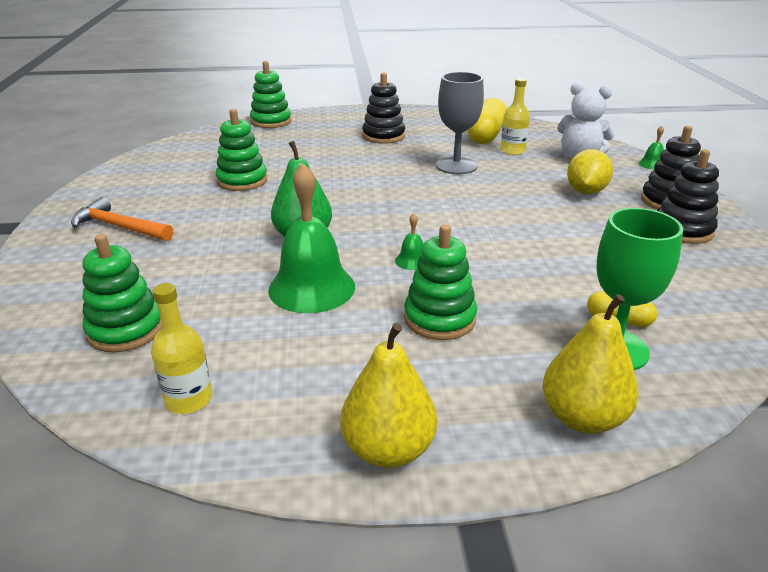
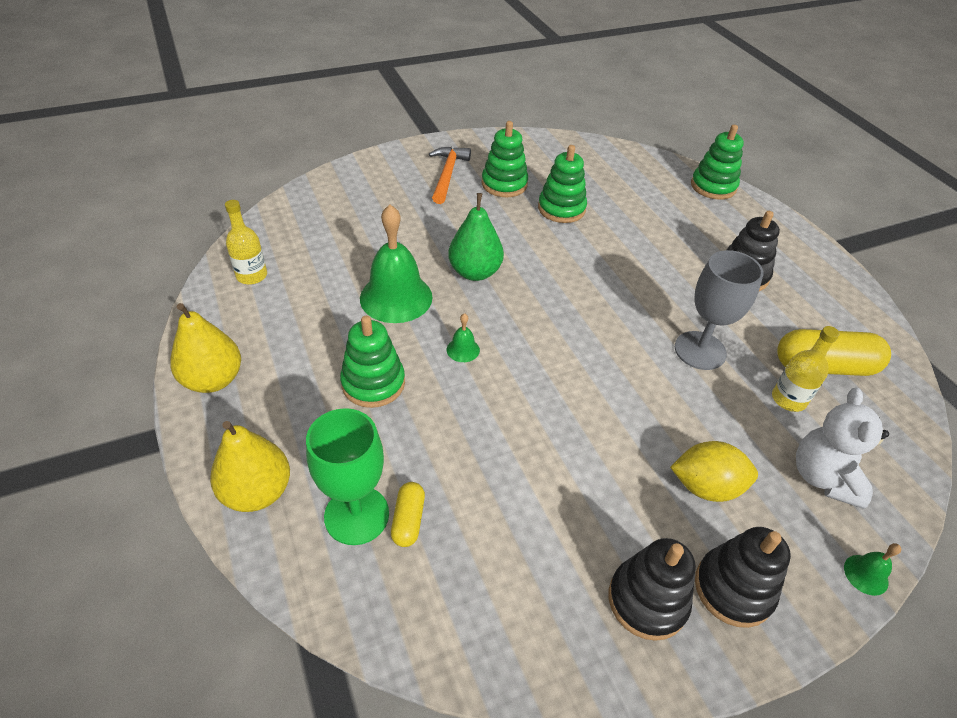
camera: 70 degrees right, 15 degrees up
(126, 330) = (317, 225): green stacking toy -> green stacking toy (504, 184)

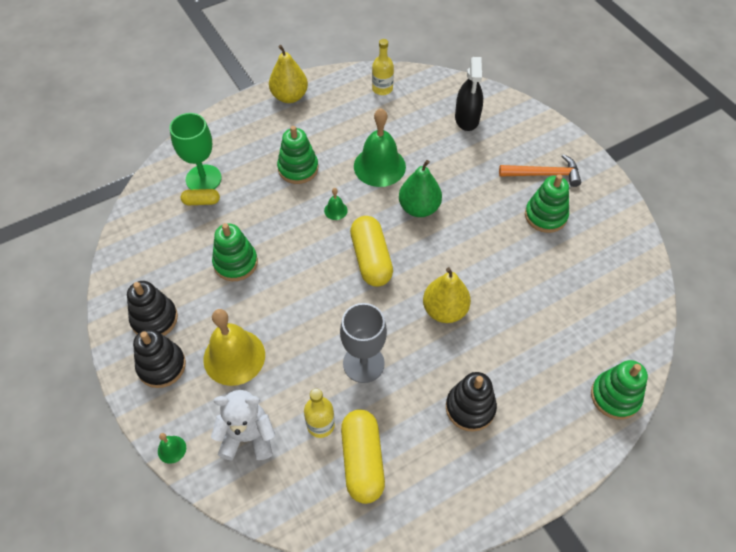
camera: 85 degrees right, 10 degrees up
(257, 492) = (215, 135): yellow pear -> yellow pear (444, 310)
(342, 212) = (467, 118): none -> black spray bottle
(548, 325) = (371, 259): none -> yellow capsule
(561, 209) = (524, 261): green stacking toy -> green stacking toy (235, 263)
(706, 486) = (234, 357): yellow lemon -> yellow bell

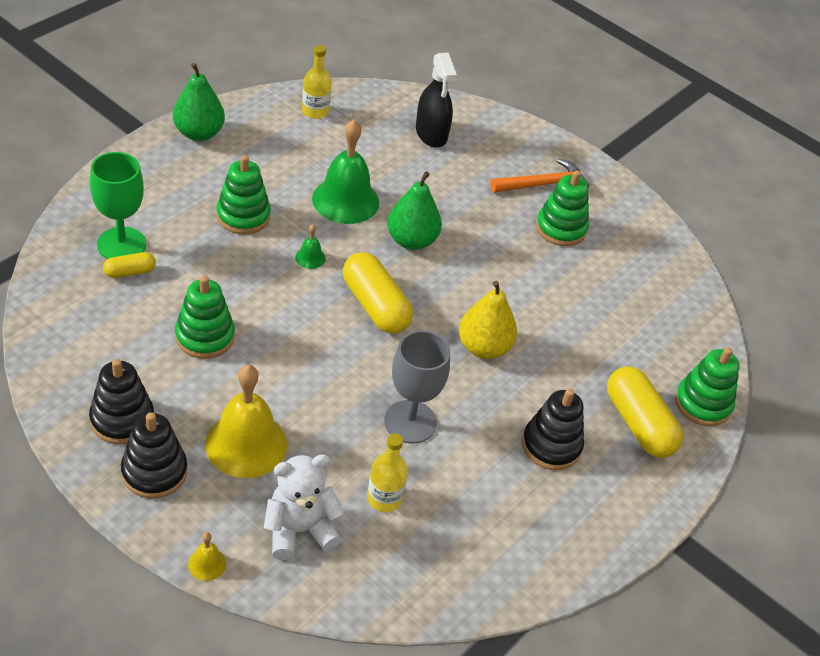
camera: 25 degrees left, 10 degrees down
(172, 449) = (207, 564): green bell -> yellow bell
(289, 96) = (199, 133): yellow pear -> green pear
(362, 461) = (449, 527): yellow capsule -> yellow capsule (638, 424)

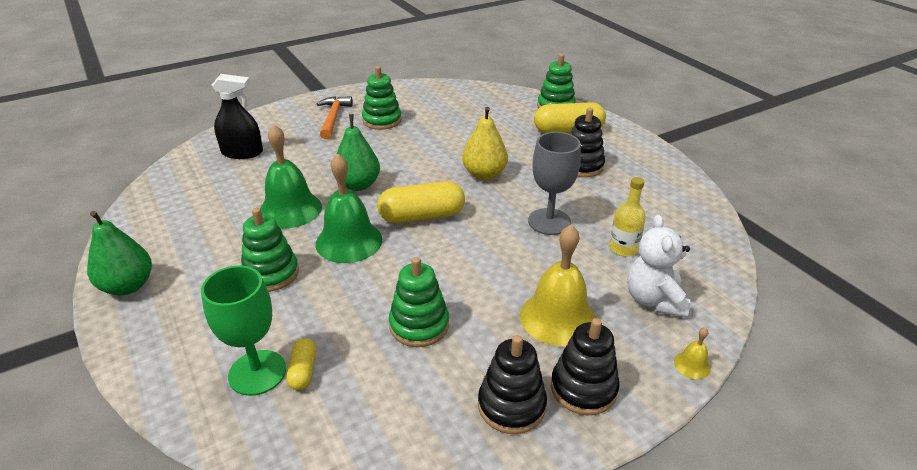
camera: 65 degrees left, 10 degrees down
(310, 257) = (349, 241): green bell -> green bell, size x2.33
(315, 111) = (162, 206): yellow bottle -> none

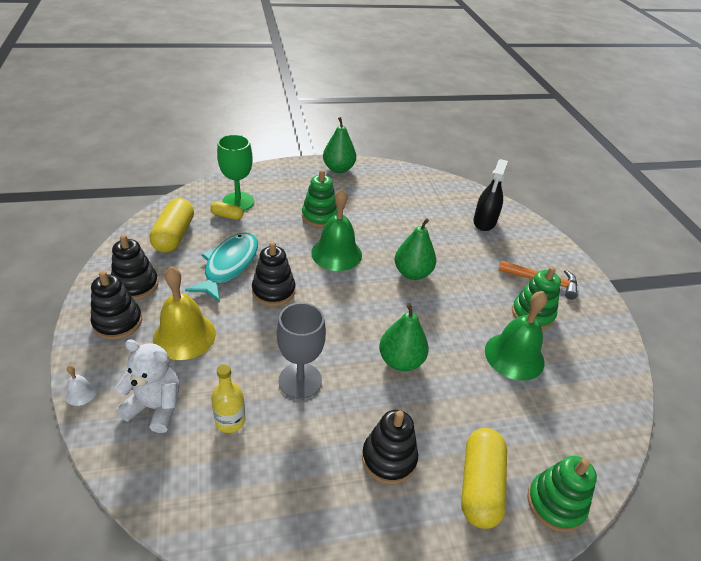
camera: 105 degrees right, 5 degrees up
(290, 209) = (391, 233): green bell -> green bell (514, 356)
(419, 325) = (229, 265): green stacking toy -> turquoise fish
(422, 216) = (350, 298): yellow capsule -> yellow capsule (174, 235)
(443, 272) = (273, 291): none -> black stacking toy
(484, 174) = (400, 361): yellow pear -> green pear
(692, 365) = (81, 393): yellow bell -> white bell

